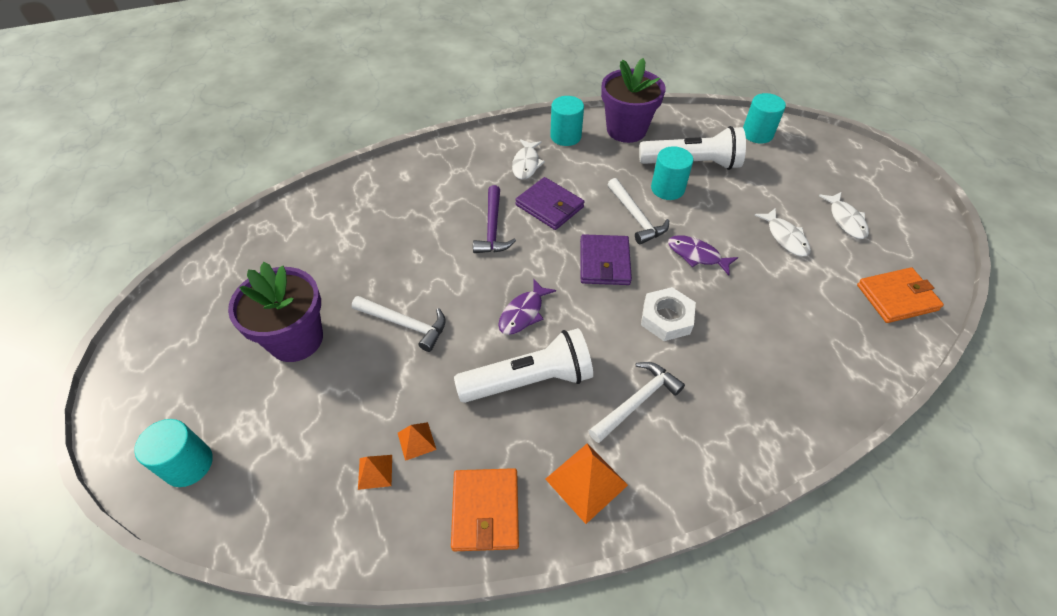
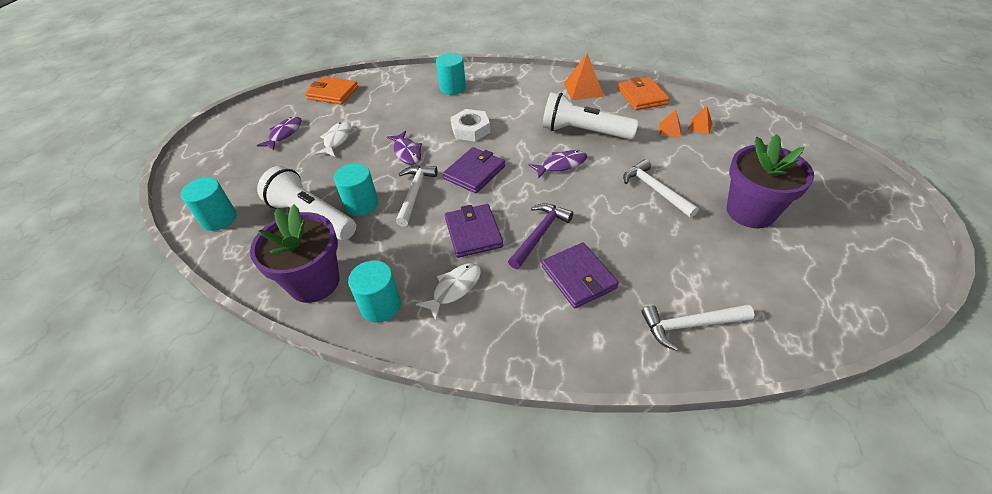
camera: 145 degrees left, 5 degrees down
(188, 464) = (829, 166): turquoise cylinder -> turquoise cylinder (452, 88)
(439, 208) = (578, 277): none -> purple wallet
(485, 511) = (642, 96): orange wallet -> orange wallet turned 45 degrees counterclockwise
(637, 401) = (529, 104): white hammer -> white hammer (689, 325)
(845, 220) = (284, 134): white fish -> purple fish

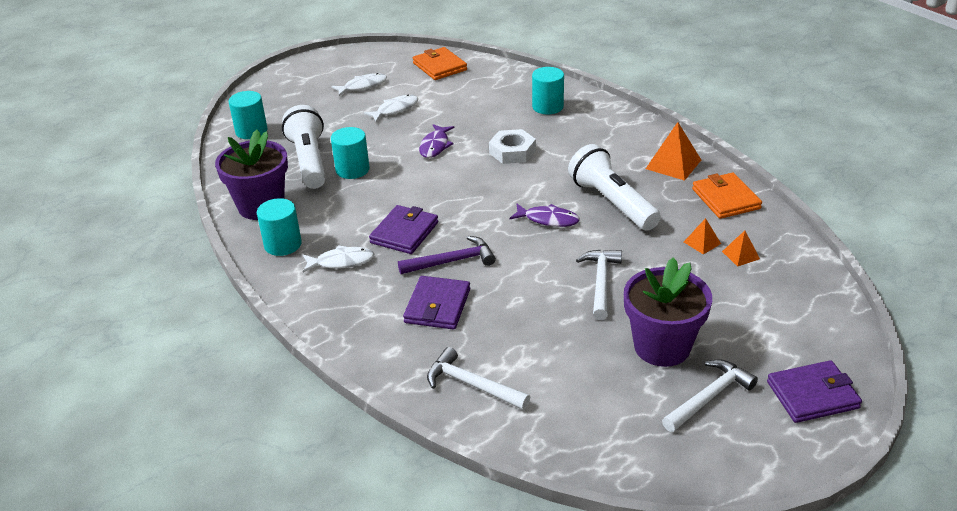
camera: 40 degrees right, 10 degrees down
(284, 134) = (363, 86): purple fish -> white fish
(415, 193) = (400, 181): white hammer -> white hammer (709, 397)
(474, 172) = (466, 189): purple wallet -> purple wallet (812, 395)
(642, 96) = (726, 199): orange wallet -> orange wallet turned 45 degrees counterclockwise

